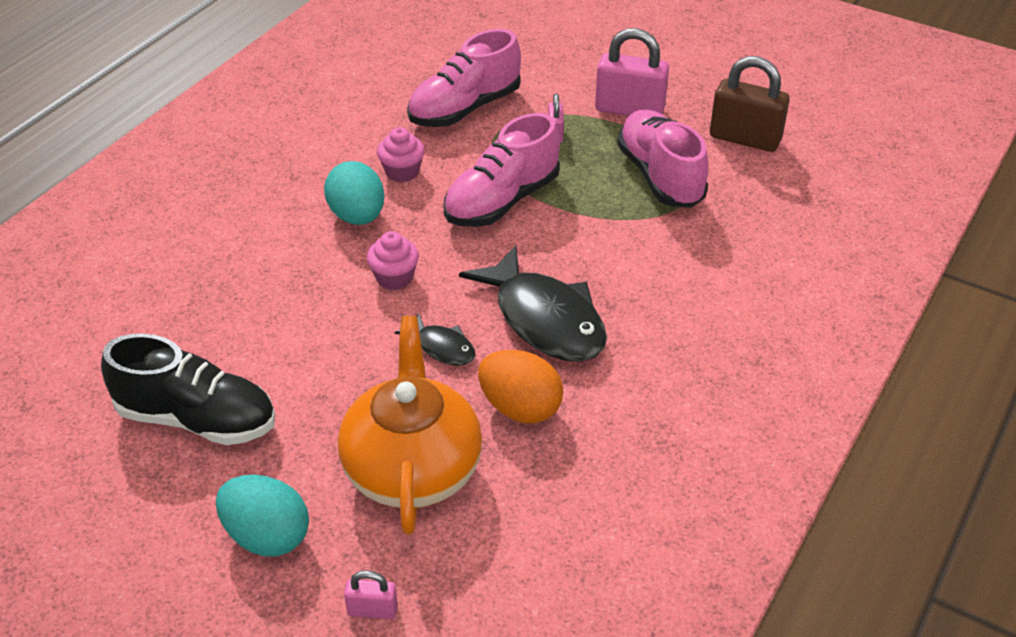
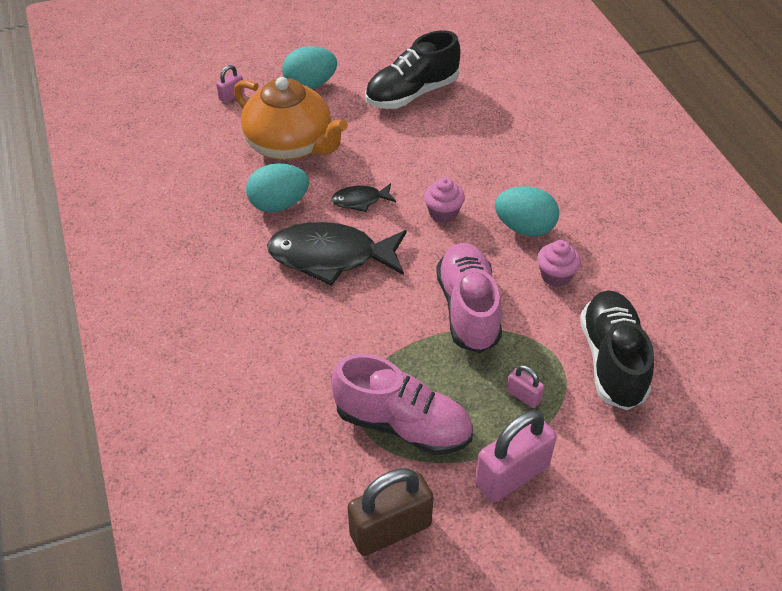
camera: 130 degrees right, 5 degrees up
(465, 108) = (612, 360): pink shoe -> black shoe
(520, 408) = (279, 204): orange egg -> turquoise egg

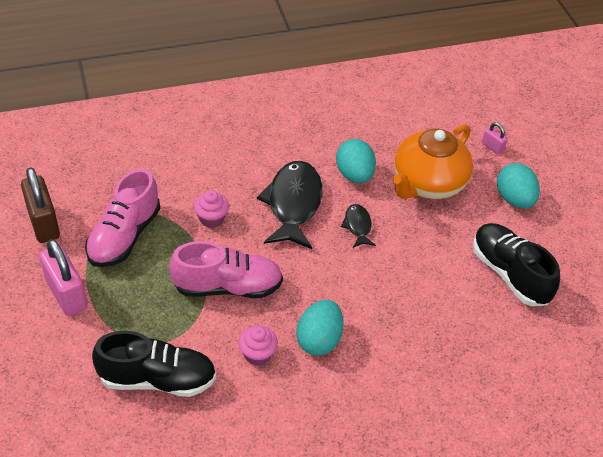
camera: 90 degrees right, 0 degrees up
(443, 213) = (340, 281): pink cupcake -> pink cupcake (211, 219)
(523, 396) = (134, 311): pink padlock -> none

